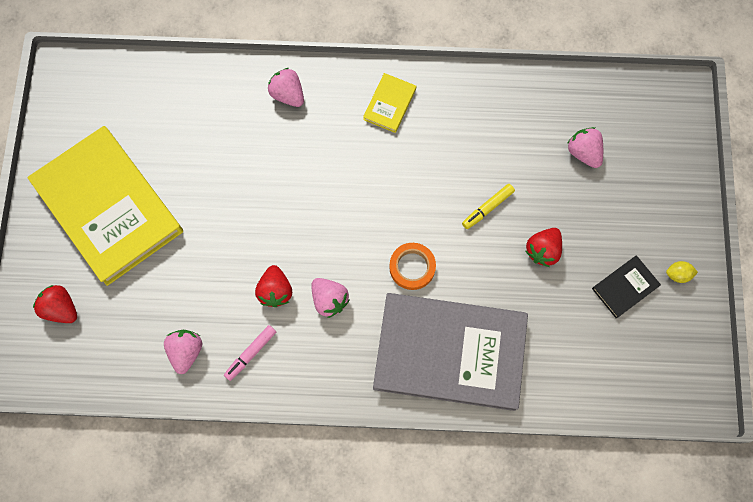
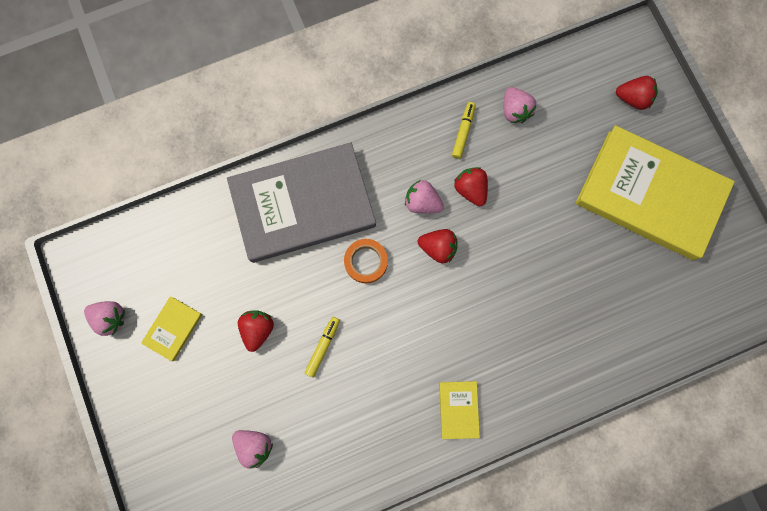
camera: 155 degrees right, 5 degrees up
(251, 353) = (463, 132): pink marker -> yellow marker
(288, 95) = (557, 373): pink strawberry -> pink strawberry (110, 318)
(336, 249) = (438, 248): none -> red strawberry
(625, 287) = (173, 329): black book -> yellow book
(677, 274) = (129, 362): yellow lemon -> none

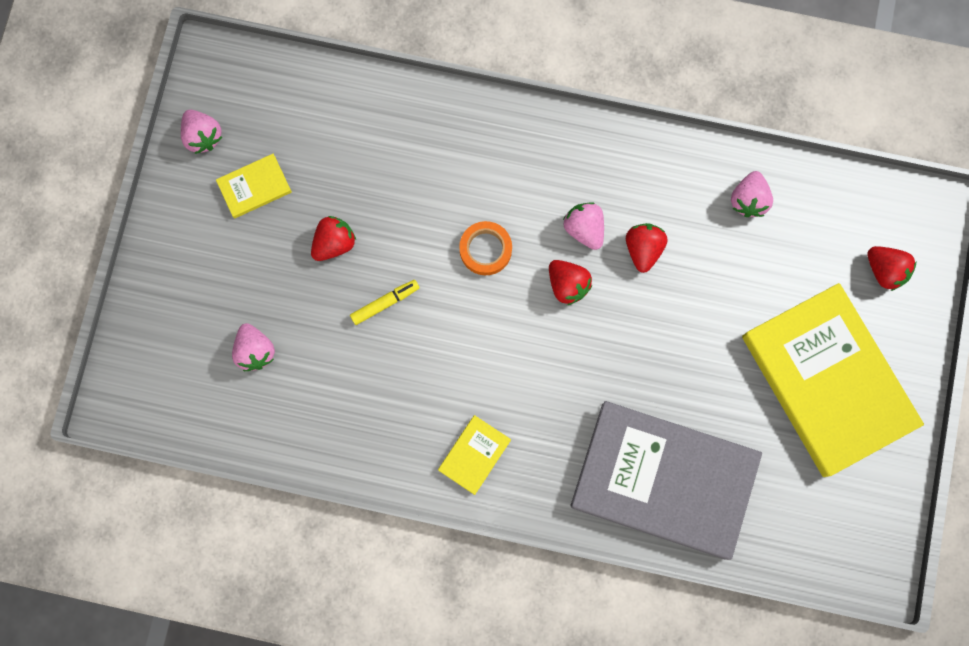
camera: 35 degrees right, 0 degrees up
(303, 205) = (463, 151): grey book -> grey book (663, 480)
(463, 132) = (678, 186): yellow marker -> none

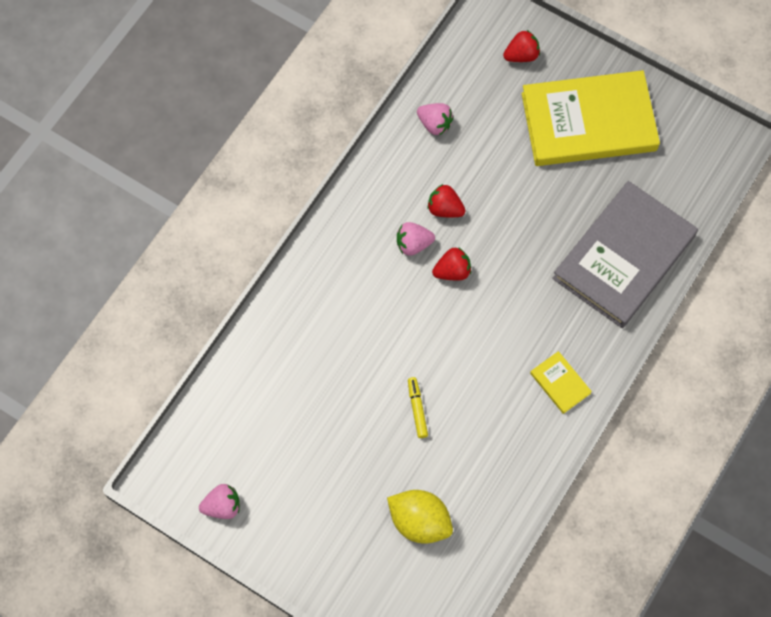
camera: 70 degrees left, 10 degrees down
(254, 187) = (282, 479): yellow book -> none
(255, 351) = (419, 521): pink strawberry -> yellow lemon
(334, 243) = (354, 431): red strawberry -> none
(485, 249) = (402, 320): orange tape -> none

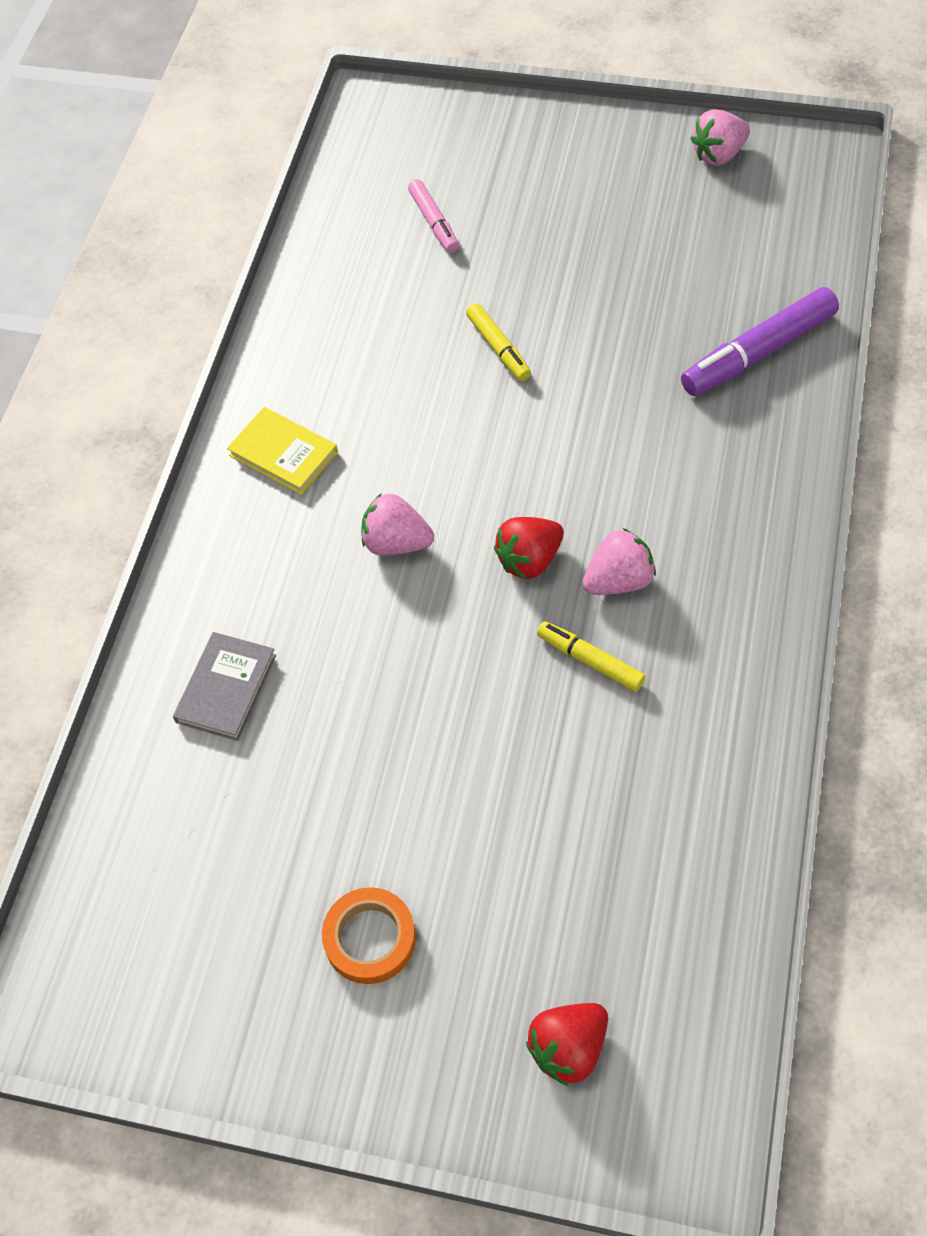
camera: 165 degrees right, 10 degrees down
(277, 350) = (758, 353): none -> purple marker
(419, 521) = (434, 222): yellow lemon -> pink marker
(434, 124) = (684, 818): pink strawberry -> pink strawberry (396, 543)
(445, 209) = (590, 660): red strawberry -> yellow marker
(588, 122) = (370, 938): yellow book -> orange tape
(624, 257) = (226, 688): grey book -> grey book, size x0.40

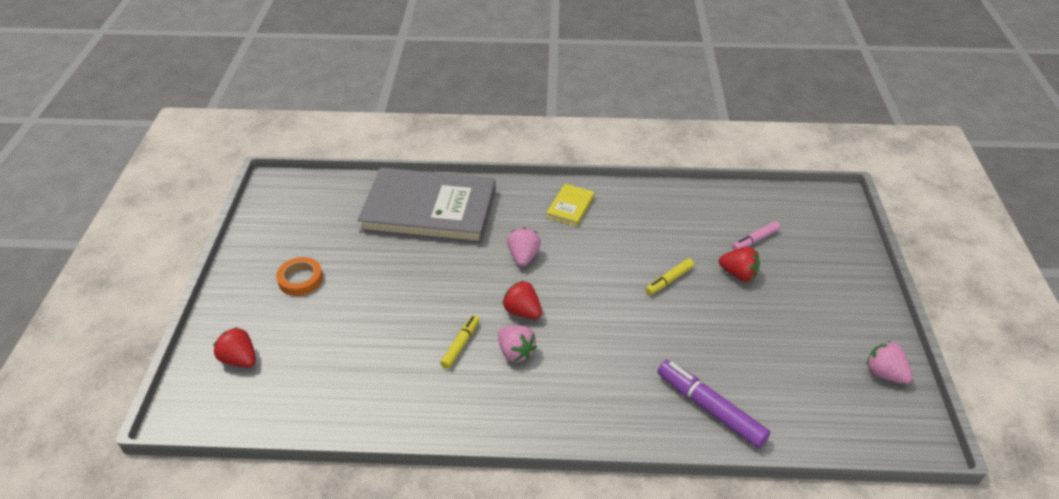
camera: 75 degrees right, 15 degrees down
(226, 688) = (429, 210): grey book -> grey book, size x2.47
(503, 260) = (738, 274): none -> red strawberry

